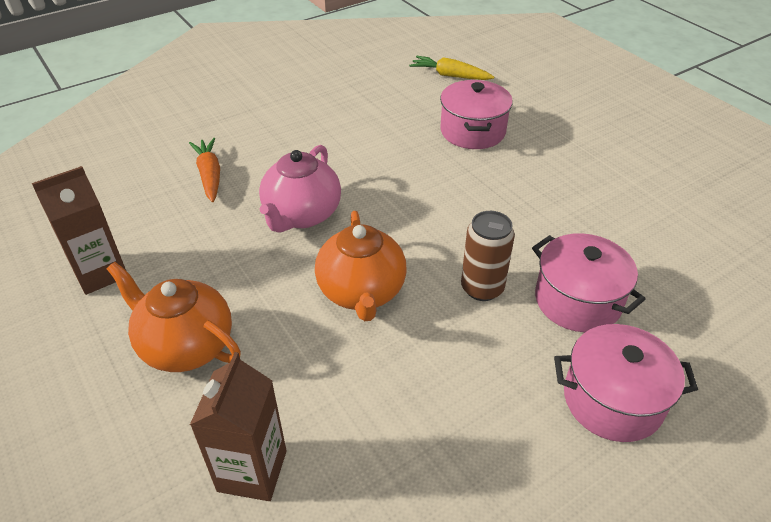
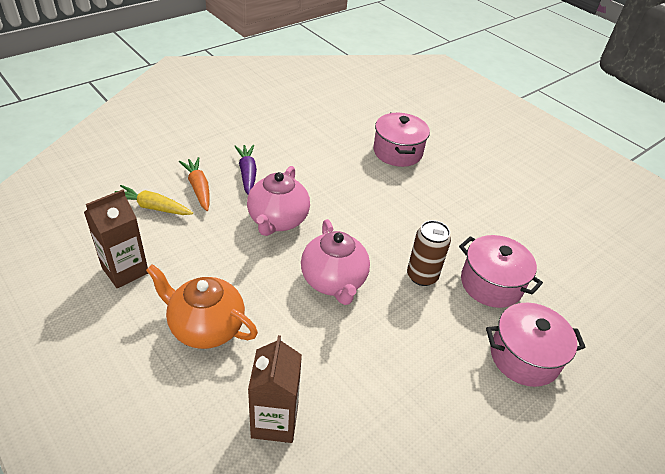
camera: 10 degrees left, 0 degrees up
(273, 158) = (247, 174): none -> purple carrot
(361, 292) = (334, 281): orange teapot -> pink teapot
(450, 75) = (374, 106): yellow carrot -> yellow carrot (153, 207)

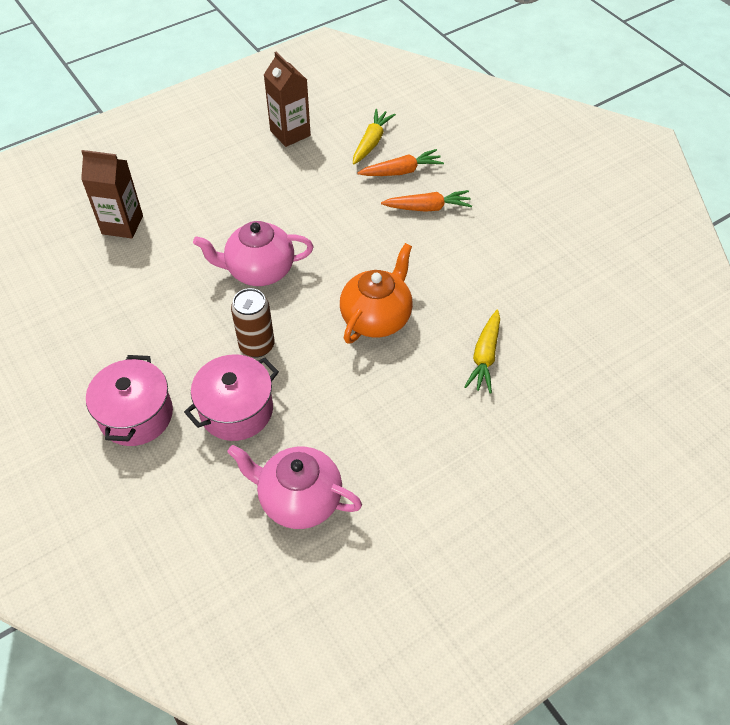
camera: 100 degrees right, 10 degrees up
(206, 327) = (220, 184): orange teapot -> orange teapot (377, 318)
(247, 174) = (427, 208): purple carrot -> orange carrot
(277, 220) = (349, 231): pink teapot -> pink teapot (299, 499)
(397, 152) = (485, 356): pink pot -> yellow carrot

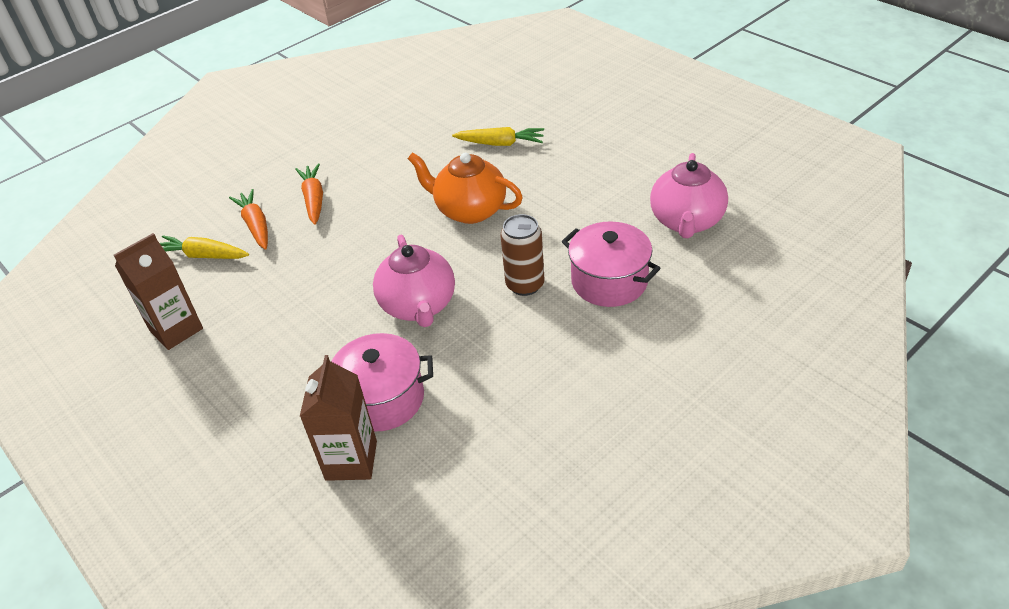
camera: 95 degrees left, 10 degrees down
(136, 415) = (643, 356): pink pot -> pink pot (382, 399)

